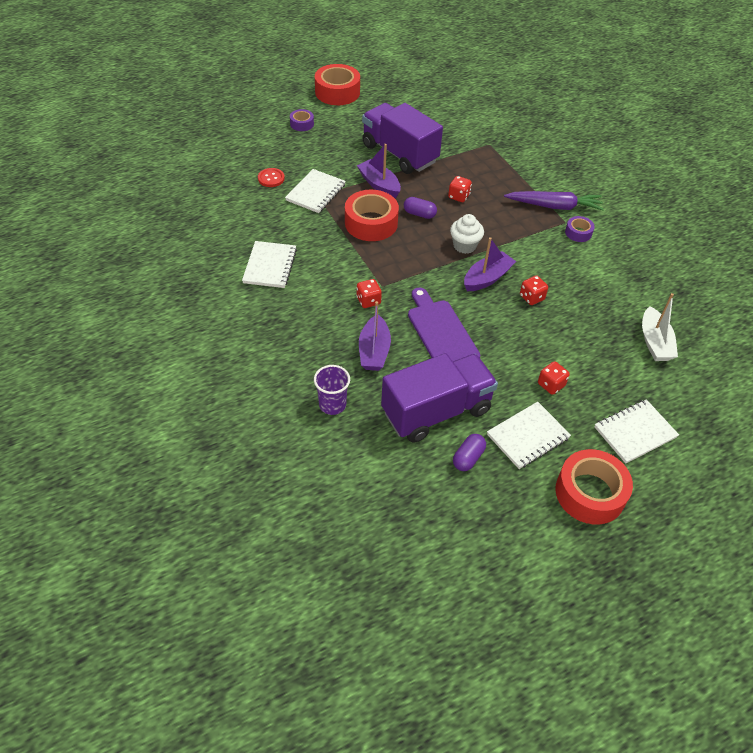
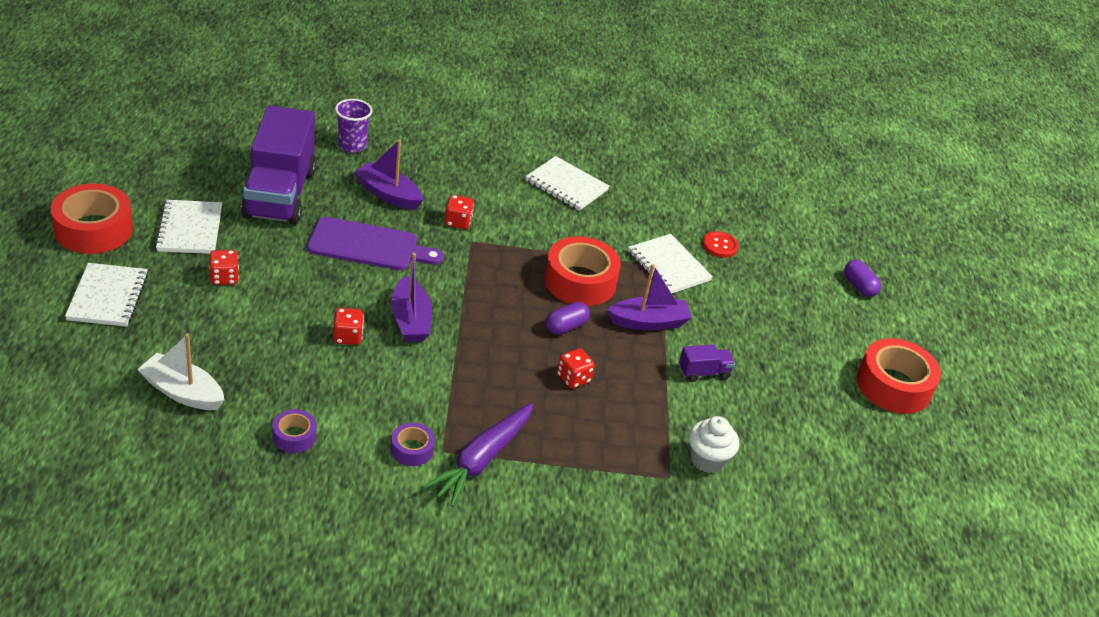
camera: 115 degrees right, 10 degrees down
(302, 124) = (826, 317): purple tape -> purple tape (294, 436)
(399, 154) = (704, 372): purple truck -> purple truck, size x0.41
(464, 246) = (478, 333): white cupcake -> white cupcake (707, 460)
(468, 458) = (212, 185): purple capsule -> purple capsule (859, 286)

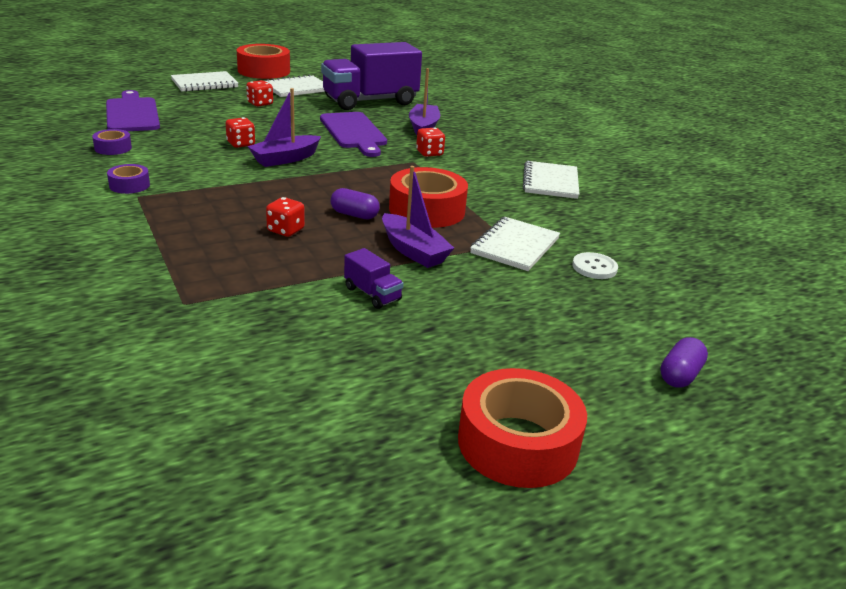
camera: 65 degrees right, 10 degrees down
(183, 392) = (132, 114): white boat -> purple cutting board
(352, 145) = (460, 109): purple cup -> none
(481, 460) = (137, 212): purple carrot -> none
(707, 460) = (231, 321): white cupcake -> none
(720, 246) = (594, 267): red button -> white button

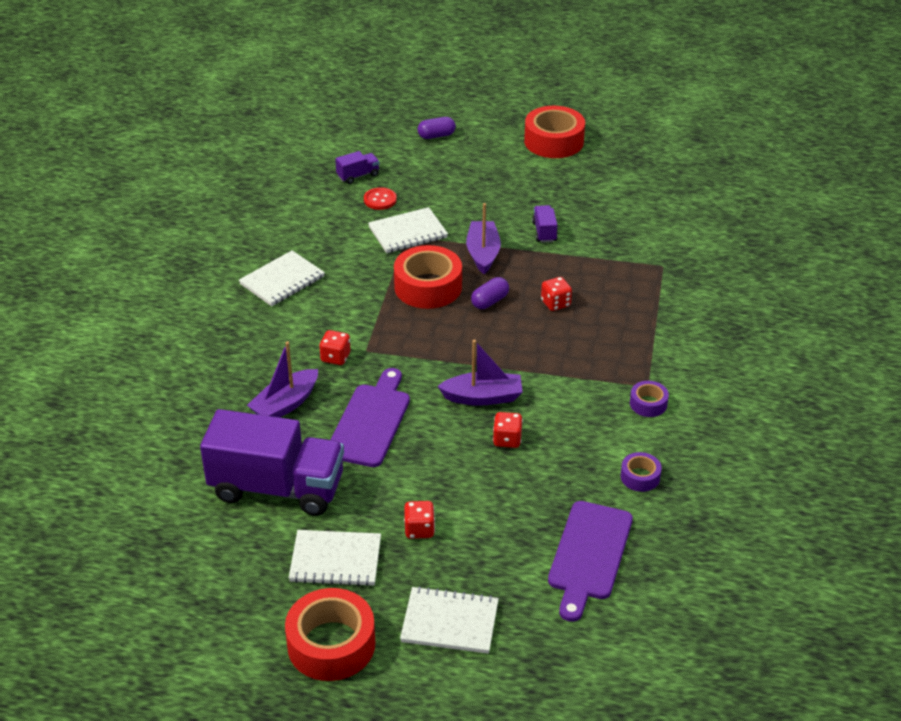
camera: 140 degrees left, 10 degrees up
(354, 215) = (490, 301): purple capsule -> purple capsule turned 75 degrees clockwise
(594, 267) = (380, 200): white button -> red button
(661, 284) = (358, 176): none -> purple truck

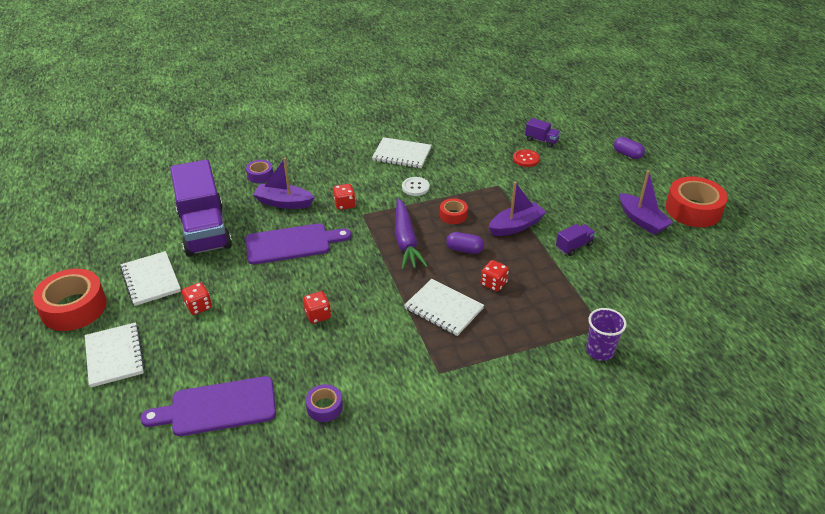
camera: 60 degrees right, 0 degrees up
(354, 294) = (415, 187): none -> white button
(408, 233) = (503, 184): white notebook -> white notebook (443, 309)
(428, 287) = (453, 215): red tape -> red tape, size x0.50
(441, 335) = (406, 241): none -> purple carrot
(483, 397) = (355, 286): purple boat -> purple boat (642, 220)
(648, 404) = (417, 381): purple tape -> purple tape (260, 175)
(689, 280) = (600, 351): none -> purple cup

